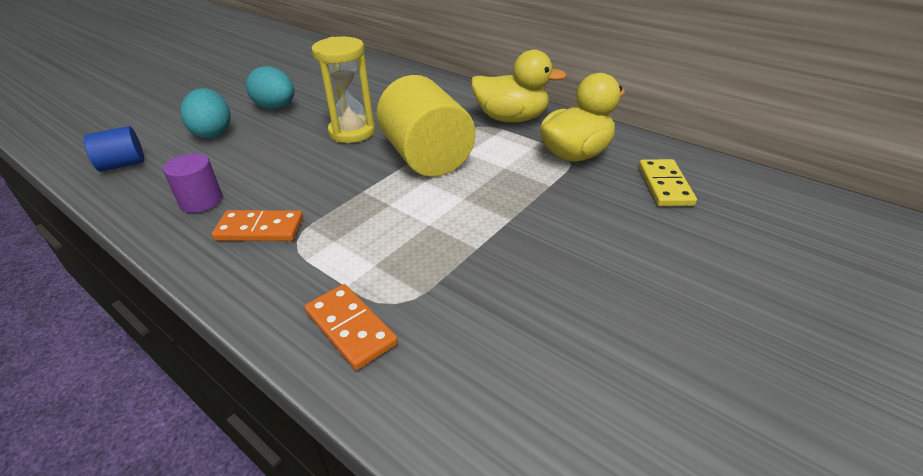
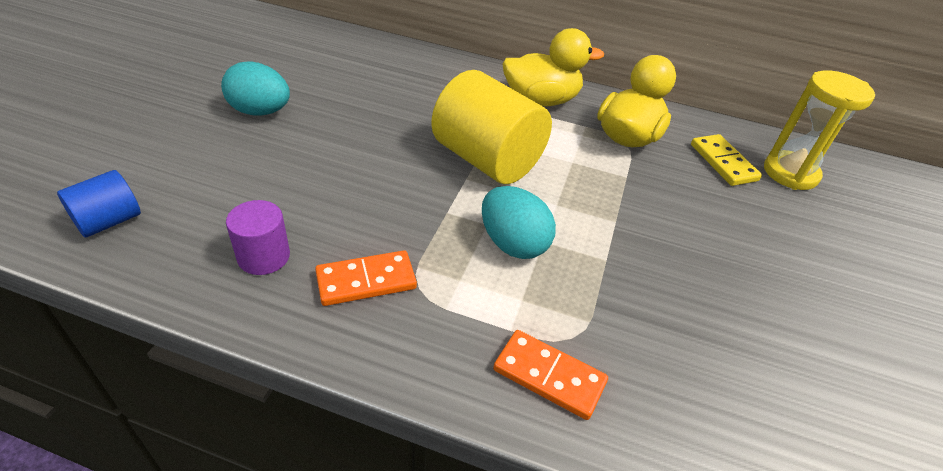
camera: 25 degrees left, 5 degrees up
(213, 133) = (202, 157): turquoise egg -> turquoise egg (513, 244)
(352, 132) = (381, 136): yellow hourglass -> yellow hourglass (790, 173)

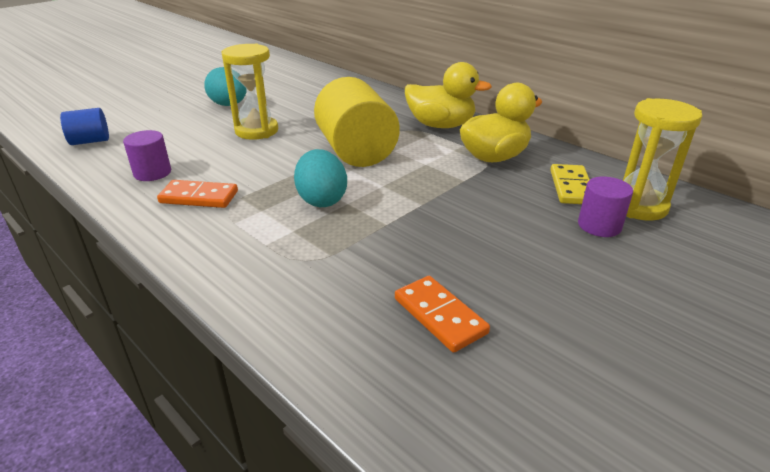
camera: 30 degrees right, 10 degrees down
(339, 151) = (256, 131): none -> yellow hourglass
(549, 376) = (263, 275): orange domino -> orange domino (440, 316)
(781, 206) = (599, 225): none -> purple cylinder

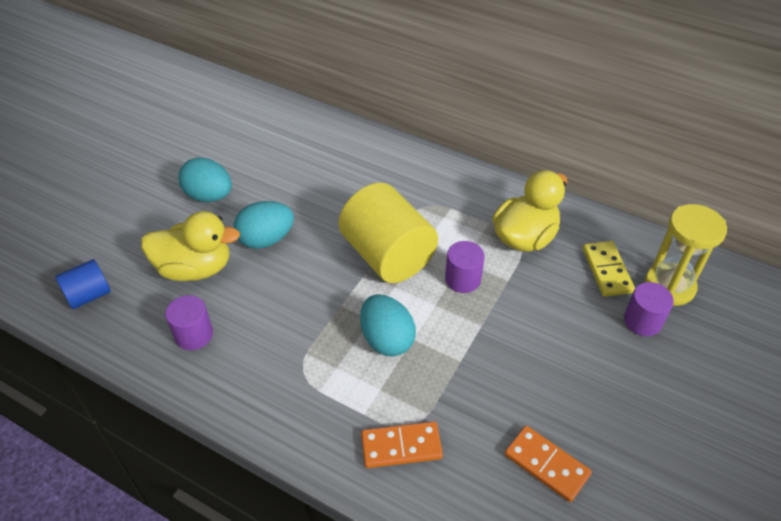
camera: 15 degrees left, 15 degrees up
(199, 197) = (264, 362): orange domino -> orange domino (401, 446)
(256, 131) = (266, 239): yellow hourglass -> turquoise egg
(419, 174) = (462, 279): none -> purple cylinder
(441, 125) = (455, 192): yellow duck -> yellow duck (195, 268)

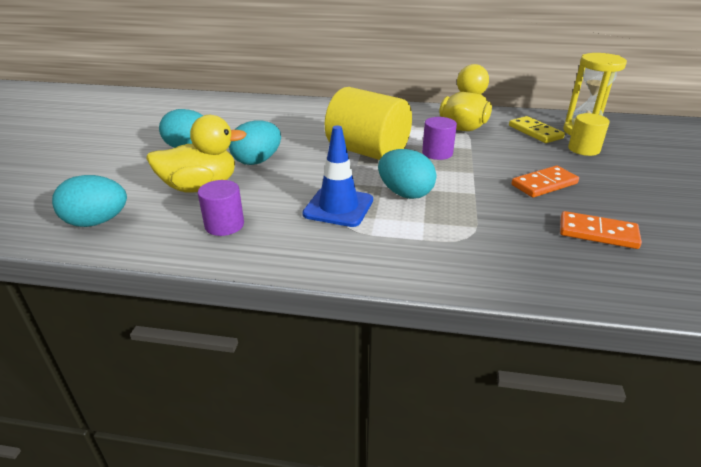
camera: 20 degrees left, 15 degrees down
(89, 295) = (97, 222): blue cylinder -> turquoise egg
(309, 340) = (338, 207): none -> blue traffic cone
(401, 446) = (472, 250): orange domino -> orange domino (544, 184)
(642, 321) = (584, 149): purple cylinder -> yellow cylinder

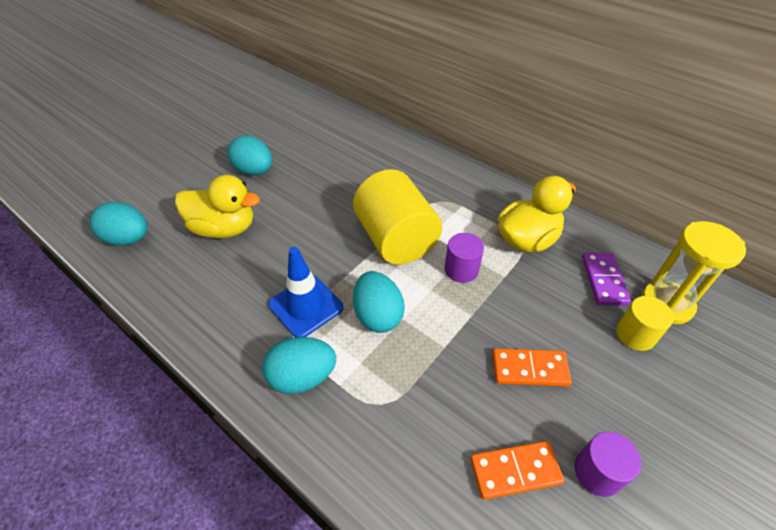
camera: 30 degrees right, 15 degrees up
(224, 225) = (205, 285): purple cylinder -> purple cylinder (597, 472)
(257, 161) = (292, 212): turquoise egg -> turquoise egg (302, 377)
(535, 132) = (603, 280): yellow domino -> purple domino
(597, 233) = (515, 470): orange domino -> orange domino turned 60 degrees counterclockwise

